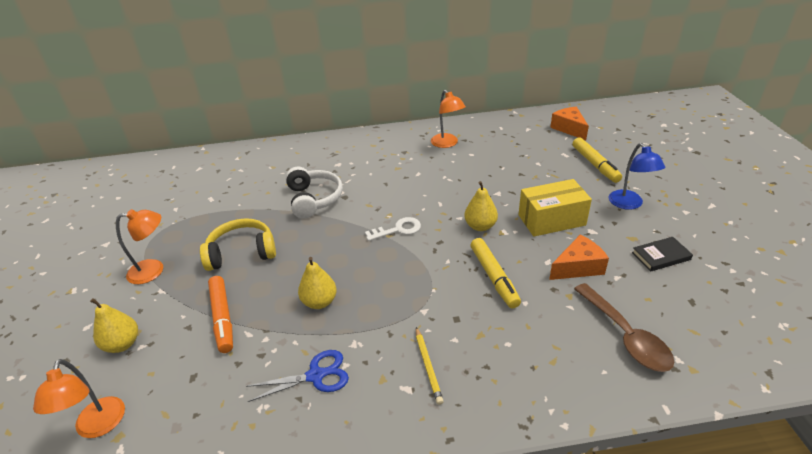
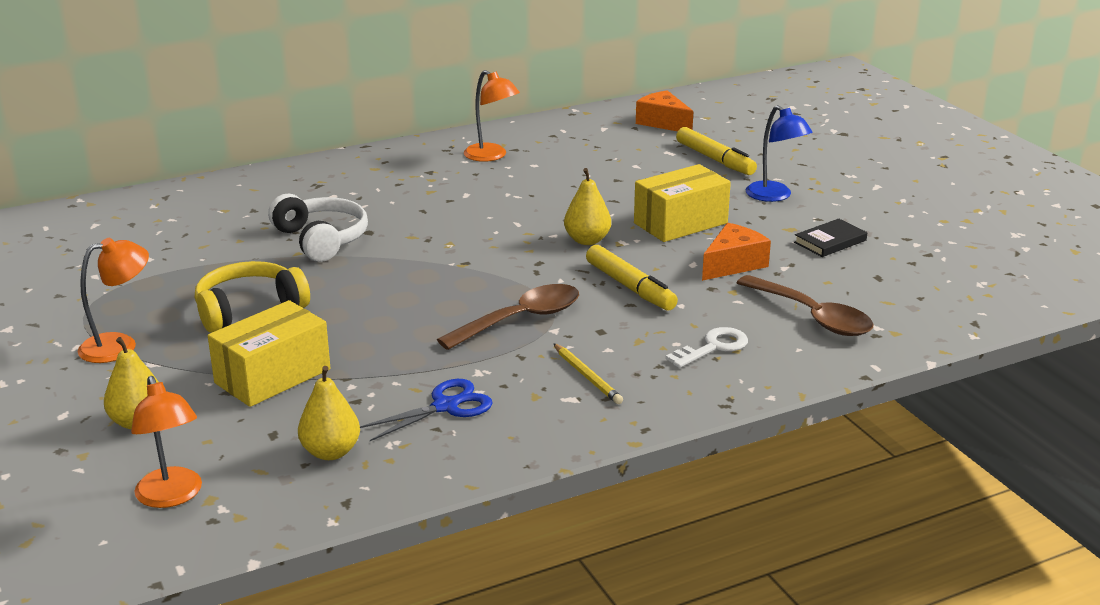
camera: 20 degrees left, 10 degrees down
(223, 318) = (272, 376): orange marker -> yellow box
(319, 302) = (405, 342): yellow pear -> yellow pear (330, 452)
(398, 229) = (472, 257): white key -> white key (713, 347)
(405, 295) = (521, 319): none -> brown spoon

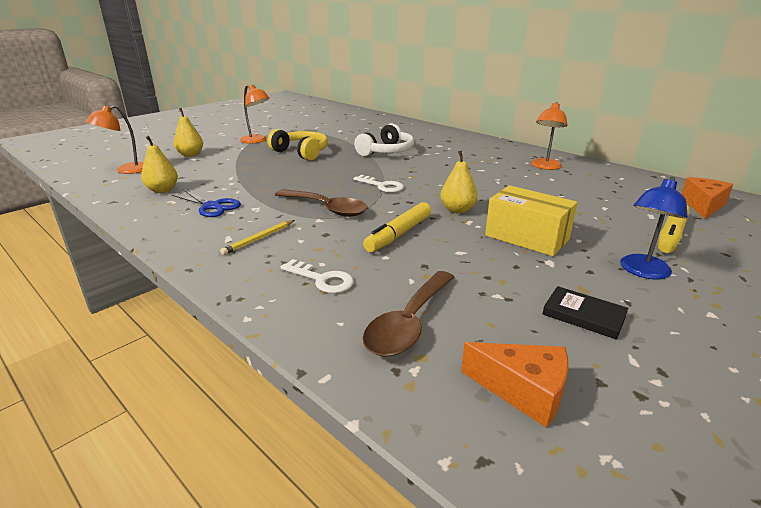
camera: 70 degrees right, 0 degrees up
(272, 376) = (237, 167): yellow box -> none
(469, 269) = (382, 186): none -> white key
(733, 264) = (477, 269): orange cheese -> orange cheese (523, 391)

